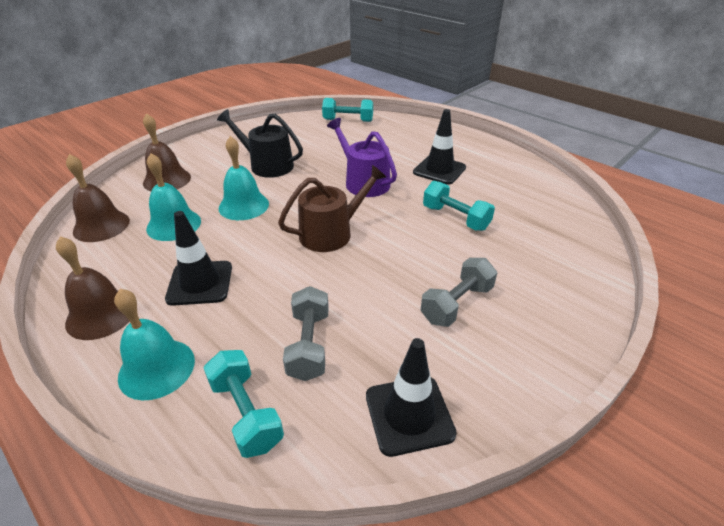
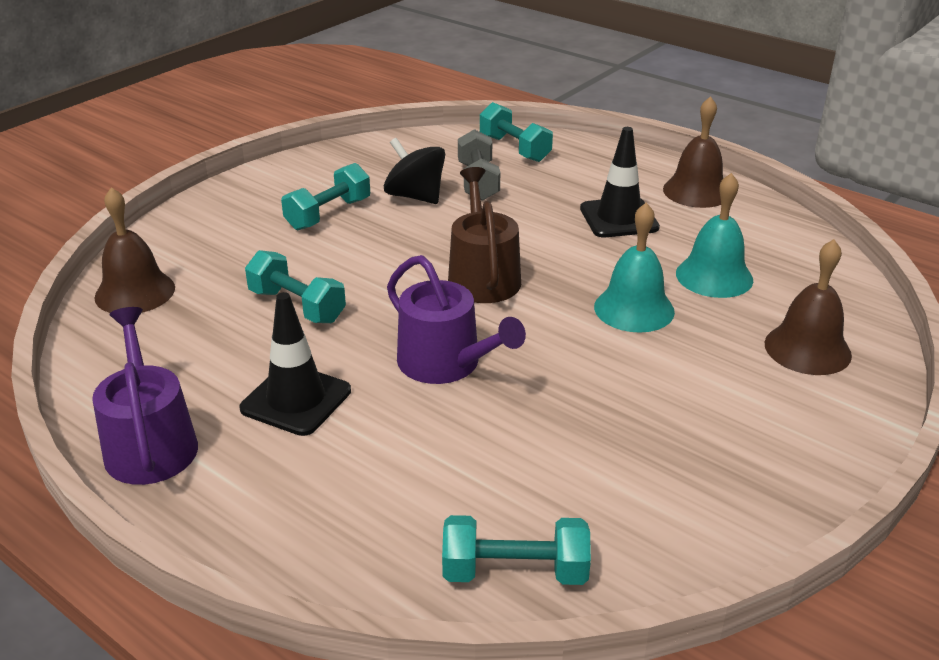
camera: 175 degrees right, 5 degrees down
(101, 226) = (814, 270): brown bell -> brown bell (135, 292)
(156, 368) = (605, 164): turquoise bell -> none
(267, 165) = (647, 393): black watering can -> none
(331, 233) = (482, 276): brown watering can -> brown watering can turned 120 degrees clockwise
(376, 324) = (415, 196): none -> black spinning top
(409, 414) = (387, 153): black traffic cone -> none
(456, 304) = (328, 214): grey dumbbell -> turquoise dumbbell
(500, 157) = (150, 443): none -> purple watering can

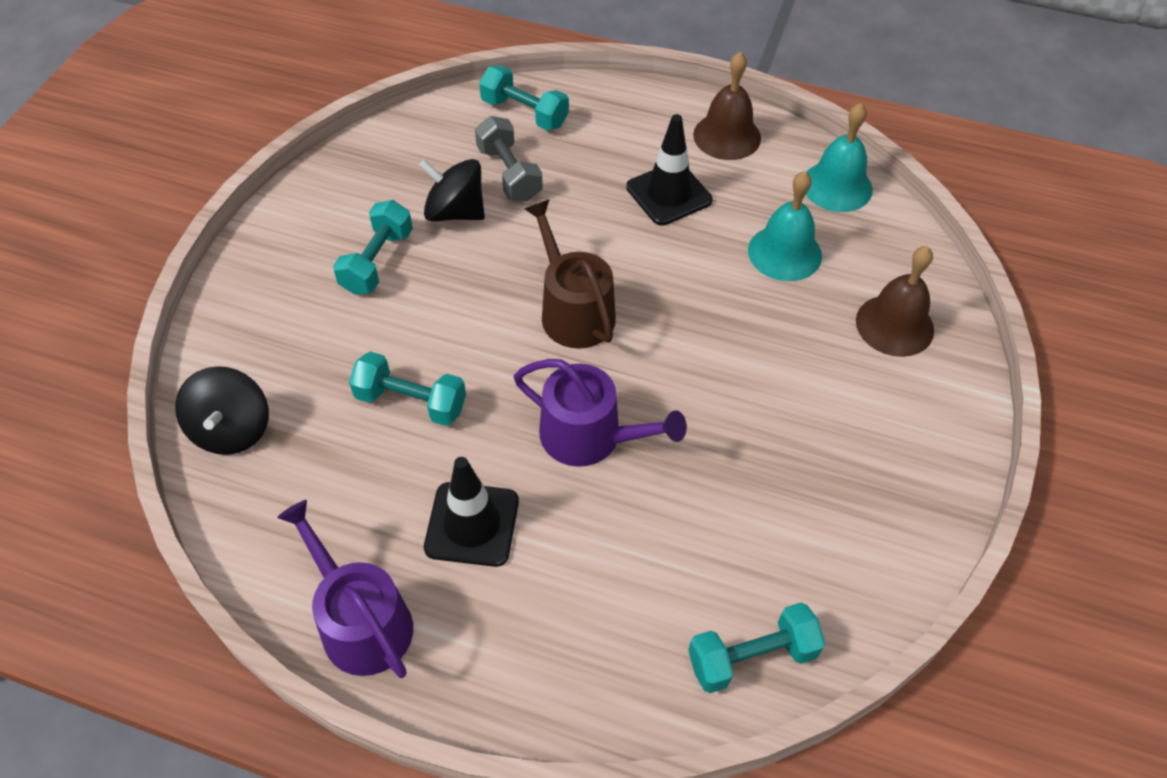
camera: 20 degrees left, 20 degrees up
(135, 292) = (232, 430): brown bell -> black spinning top
(634, 309) = (730, 316): turquoise bell -> turquoise bell (837, 186)

